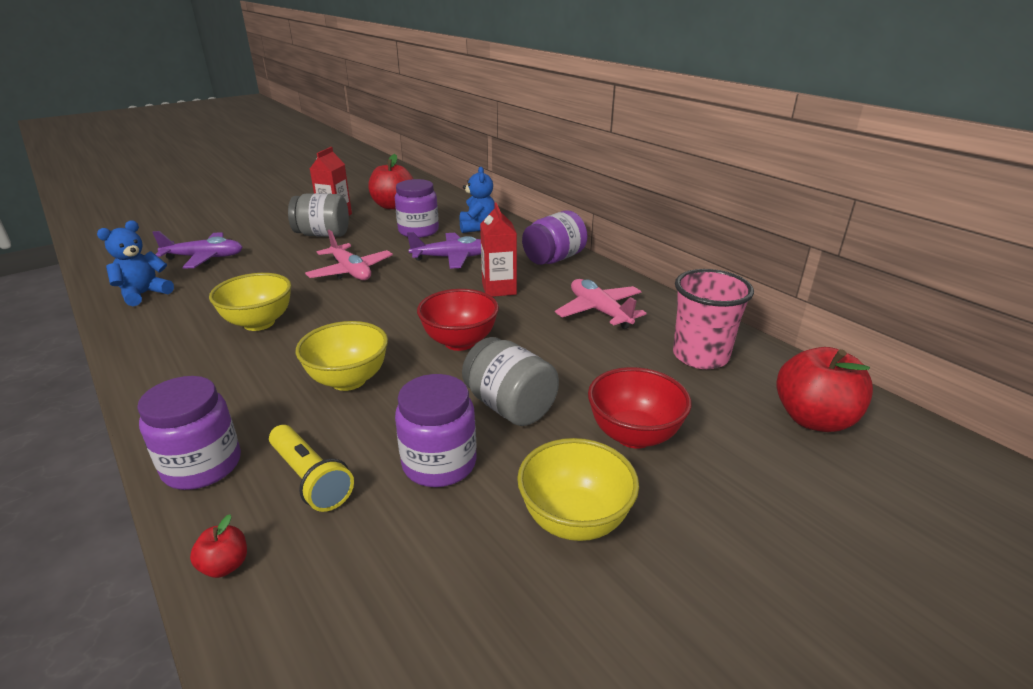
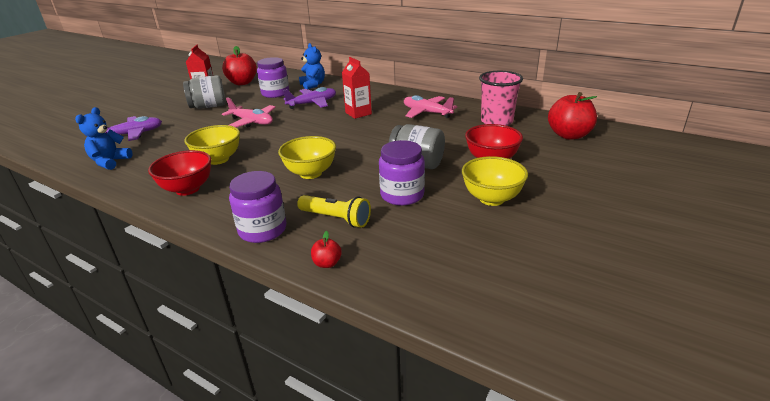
camera: 20 degrees left, 0 degrees up
(460, 342) = (360, 142): red bowl -> red bowl (187, 189)
(554, 259) = (377, 93): purple jar -> none

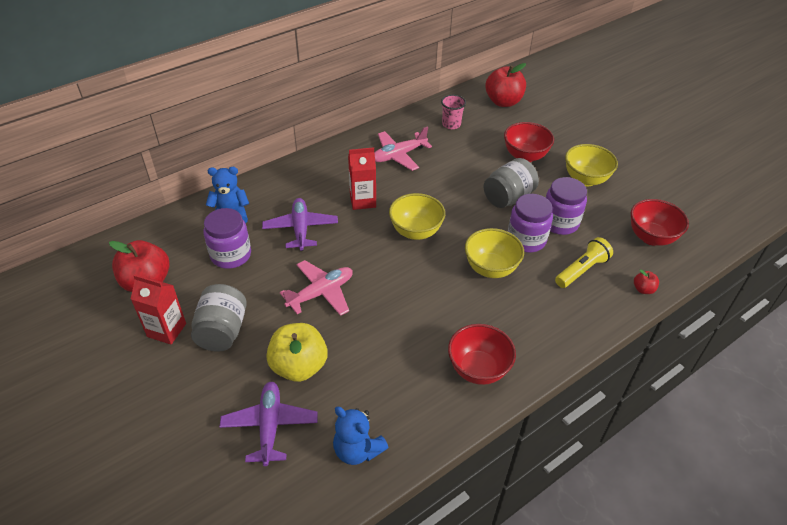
camera: 70 degrees left, 15 degrees up
(182, 131) = (299, 366): none -> yellow apple
(218, 159) = (416, 337): yellow bowl -> yellow bowl (416, 232)
(262, 230) = (582, 319): purple jar -> purple jar (526, 239)
(426, 258) = (651, 237): none -> red bowl
(496, 121) = (451, 124): pink cup -> pink cup, size x0.60

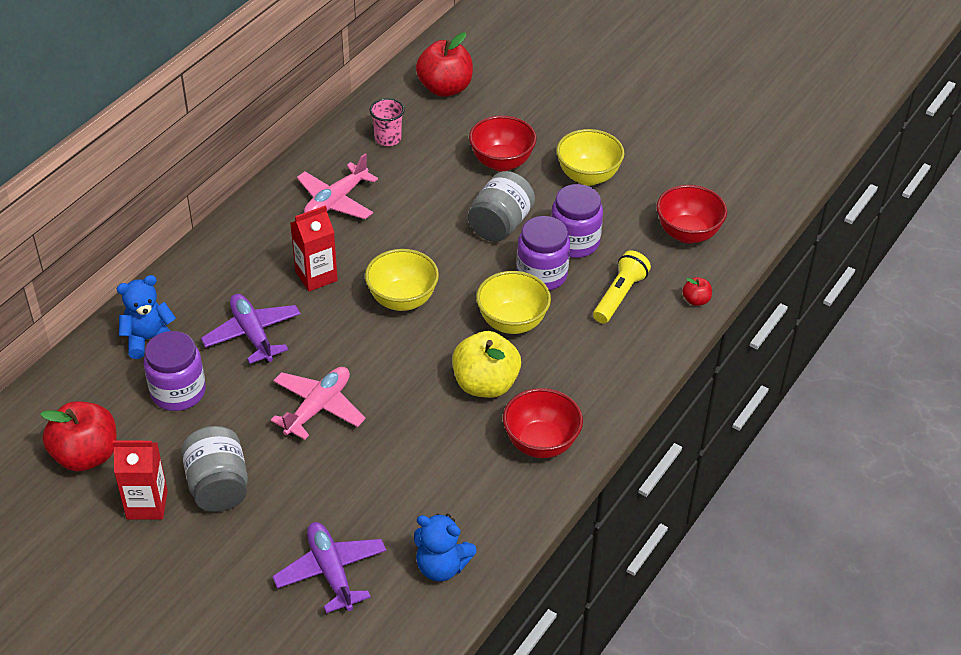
camera: 20 degrees left, 0 degrees up
(299, 366) = (333, 499): yellow apple -> yellow apple (485, 384)

